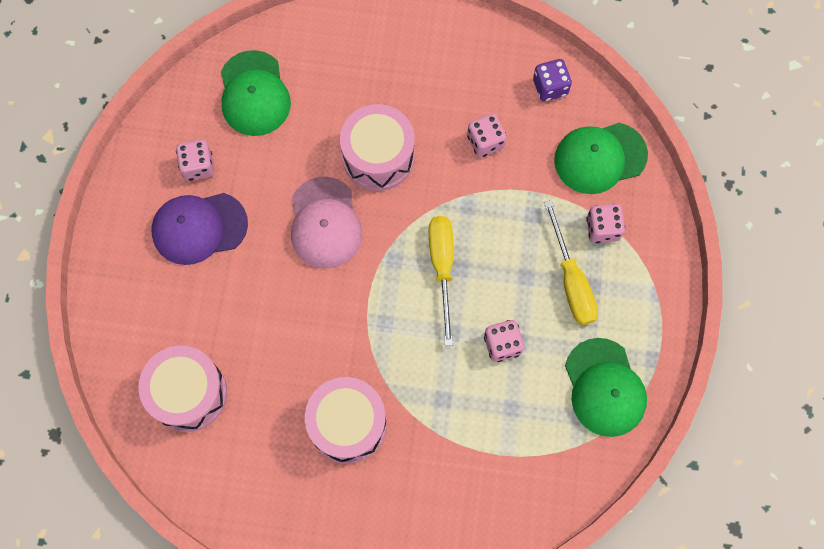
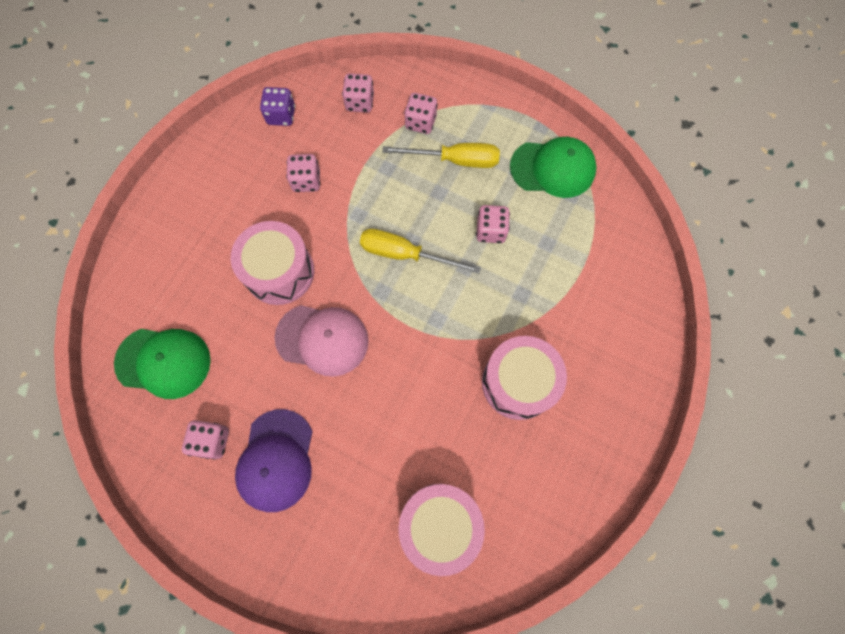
camera: 70 degrees left, 0 degrees up
(600, 158) = (360, 102): green cap -> pink dice

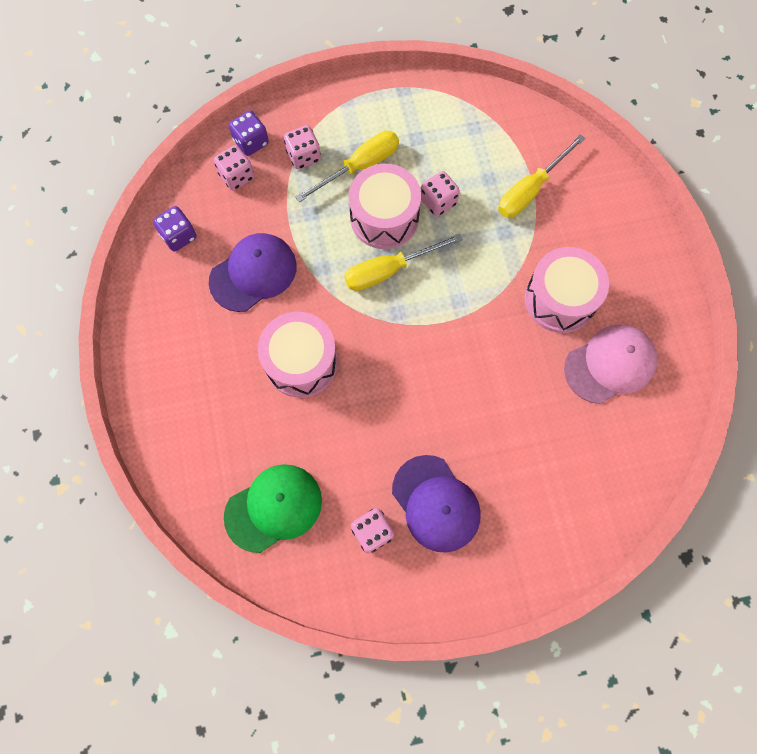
camera: 40 degrees left, 0 degrees up
(306, 181) = (253, 273): pink dice -> purple cap
(322, 339) = (385, 386): pink cap -> pink cap (610, 364)
(392, 85) = (251, 142): none -> purple dice
(439, 524) = (596, 445): pink drum -> pink drum (384, 217)
(553, 168) = (441, 117): green cap -> none
(573, 277) = (530, 190): none -> yellow screwdriver

